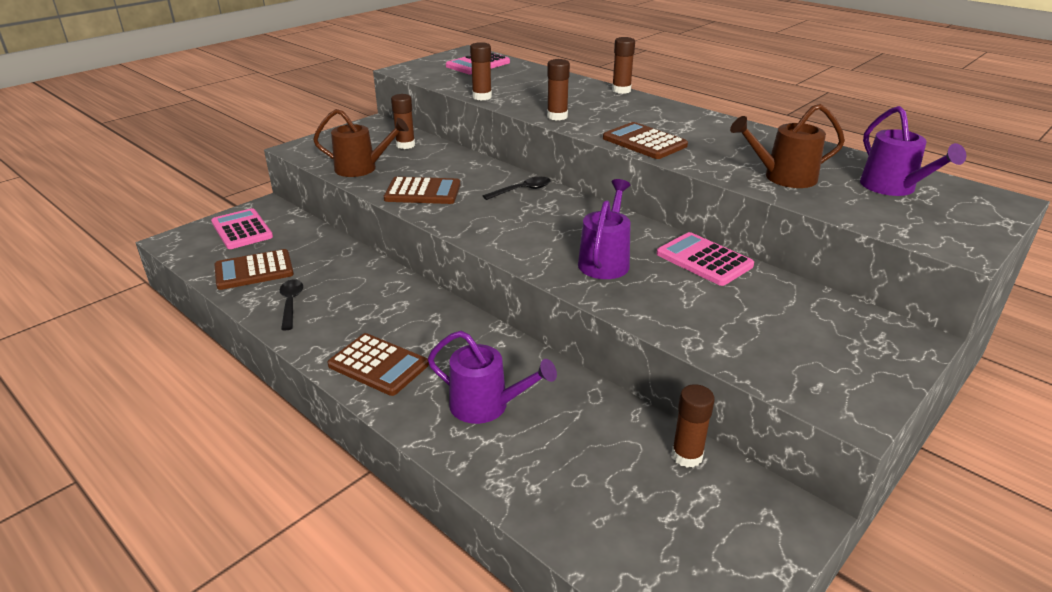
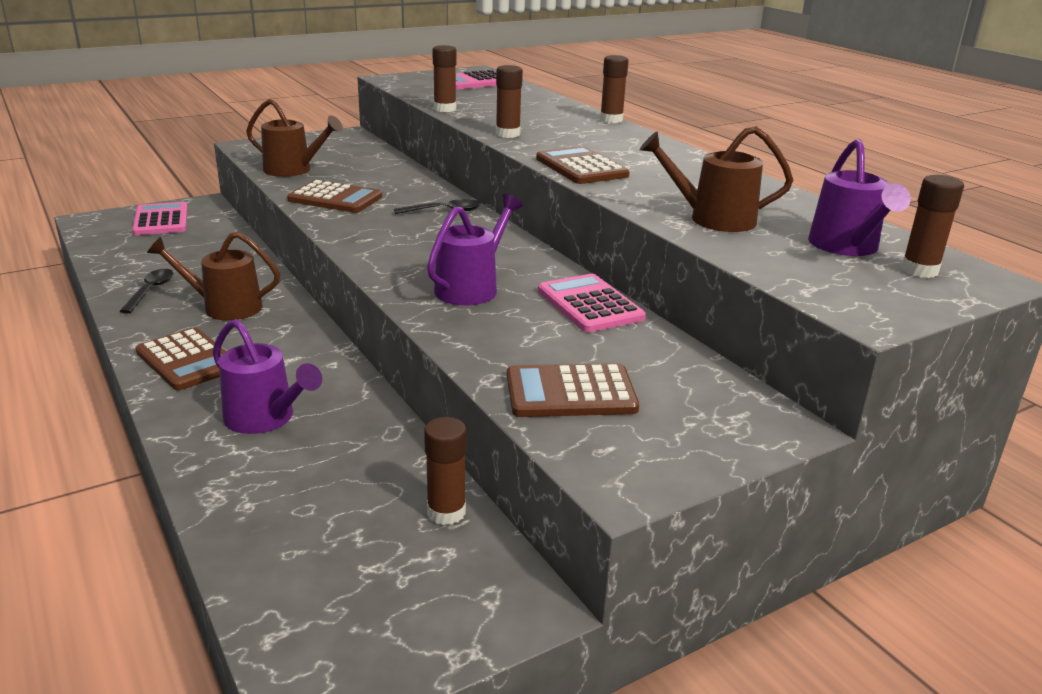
camera: 15 degrees right, 5 degrees down
(254, 270) = (141, 257): brown calculator -> brown calculator (570, 392)
(369, 307) = (224, 307): none -> brown watering can
(405, 145) = (359, 156): brown glue stick -> brown glue stick (919, 270)

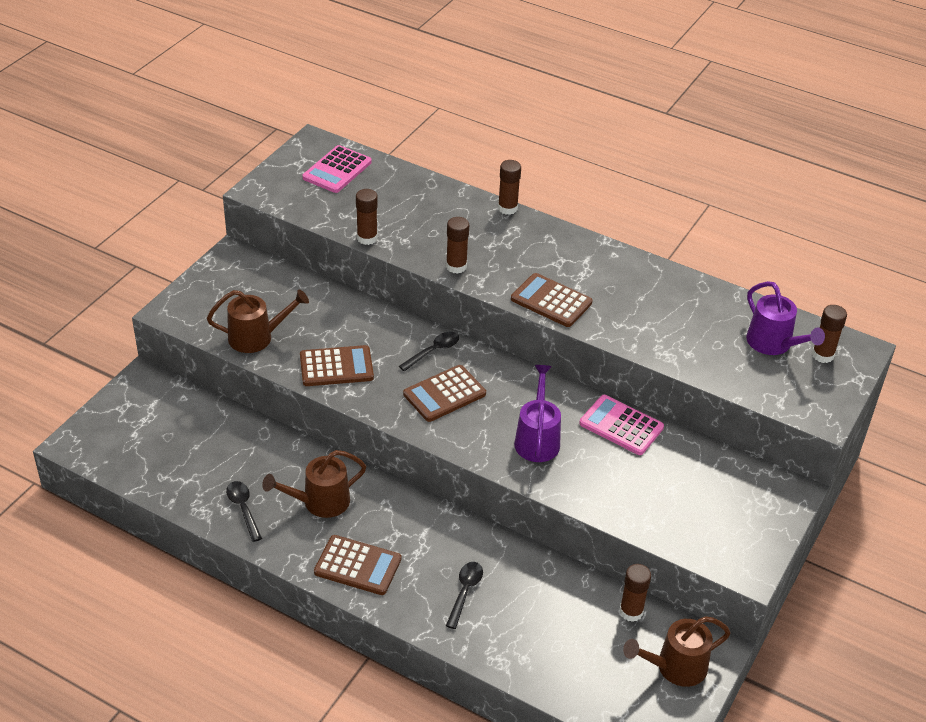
camera: 30 degrees left, 15 degrees up
(161, 220) = (138, 418): pink calculator -> none
(265, 418) = (465, 592): purple watering can -> black spoon
(570, 392) = (674, 514): brown calculator -> brown calculator (444, 394)
(713, 219) = (682, 341): brown watering can -> brown watering can (675, 667)

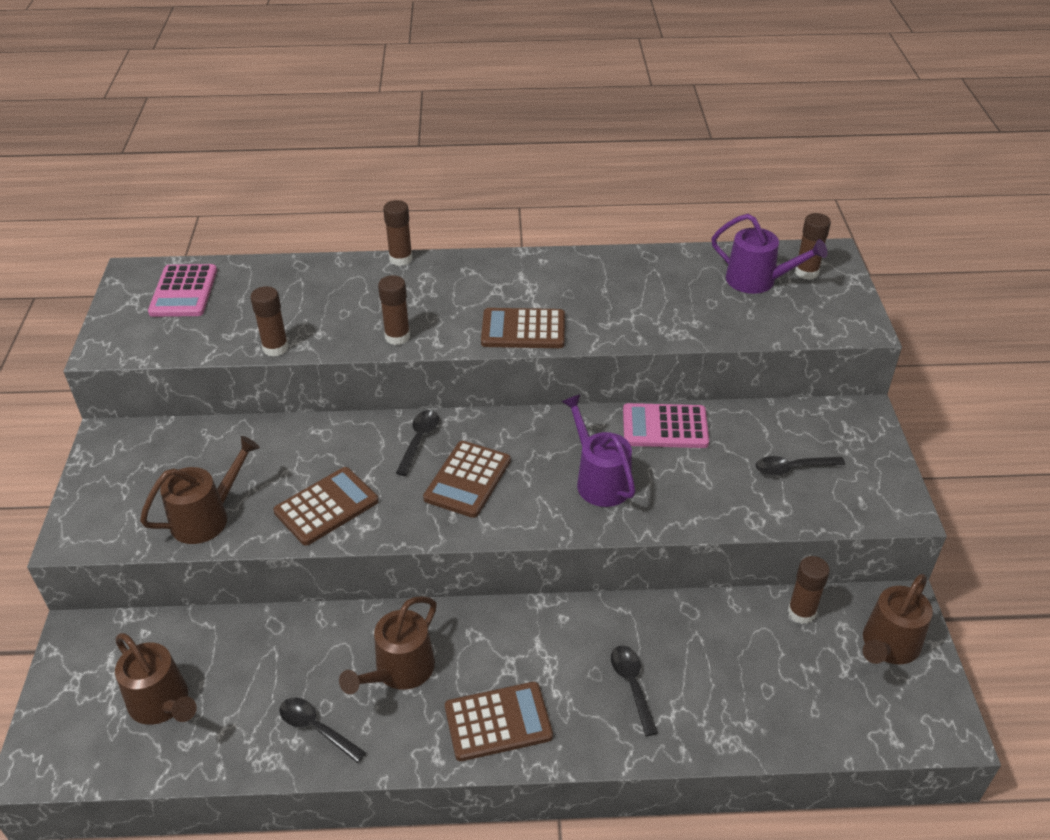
camera: 30 degrees left, 0 degrees up
(165, 446) = (163, 704): none -> brown watering can
(691, 501) = (792, 468): none -> black spoon

